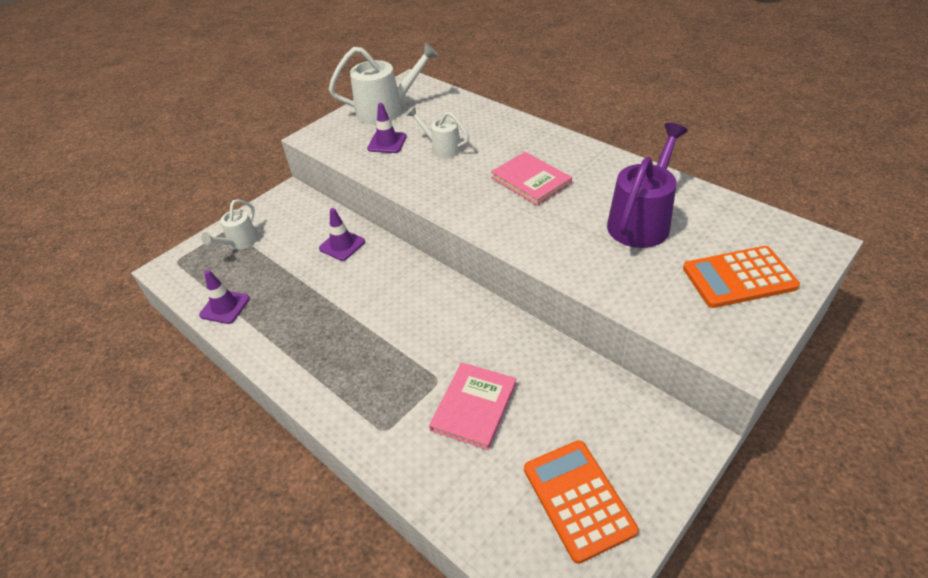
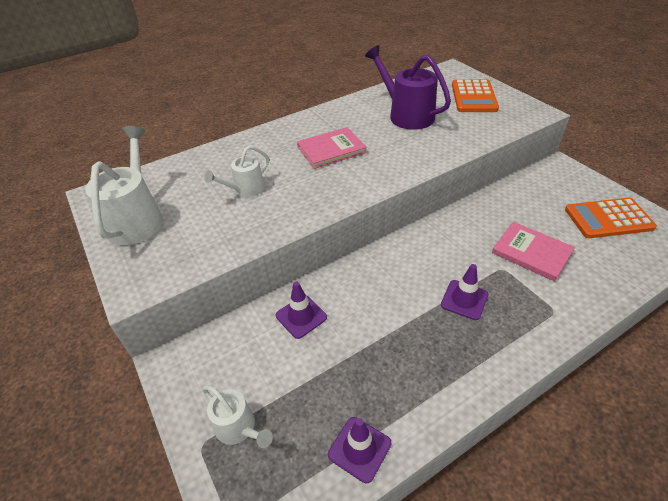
camera: 75 degrees left, 0 degrees up
(387, 143) = (204, 225): purple traffic cone -> purple traffic cone (464, 300)

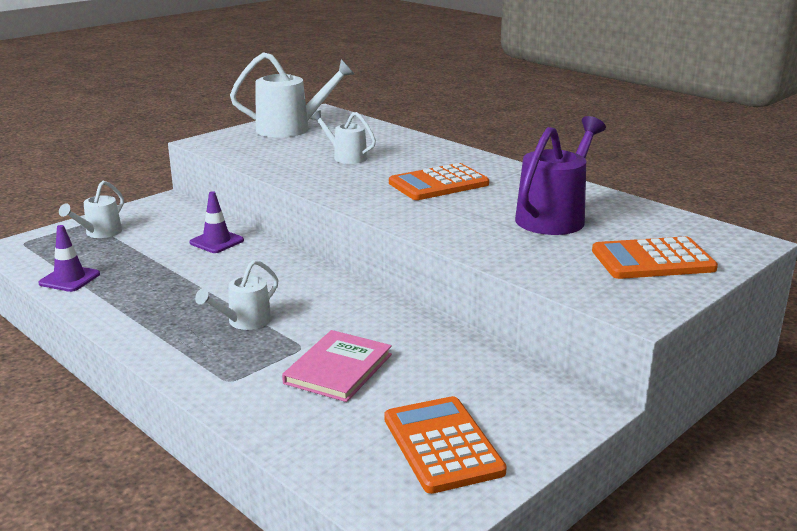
camera: 75 degrees right, 20 degrees down
(331, 150) = (438, 184): pink book -> orange calculator
(464, 300) = (244, 322): purple traffic cone -> white watering can

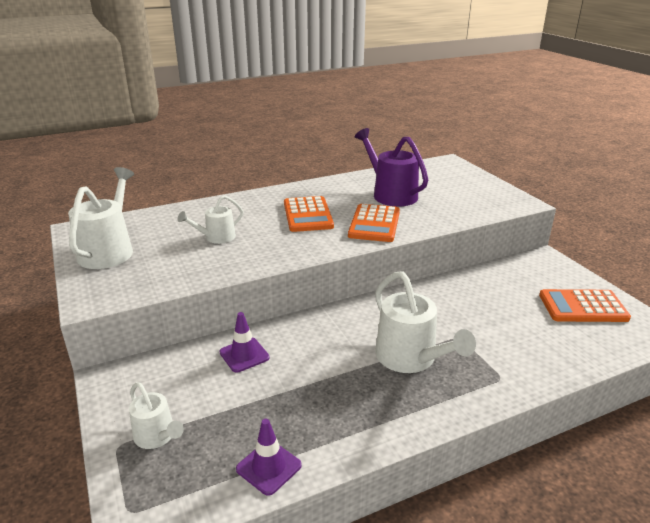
camera: 70 degrees left, 5 degrees up
(244, 322) = (411, 359): white watering can -> white watering can, size x1.74
(338, 369) = (492, 327): pink book -> none
(653, 260) = (463, 185): orange calculator -> orange calculator (374, 224)

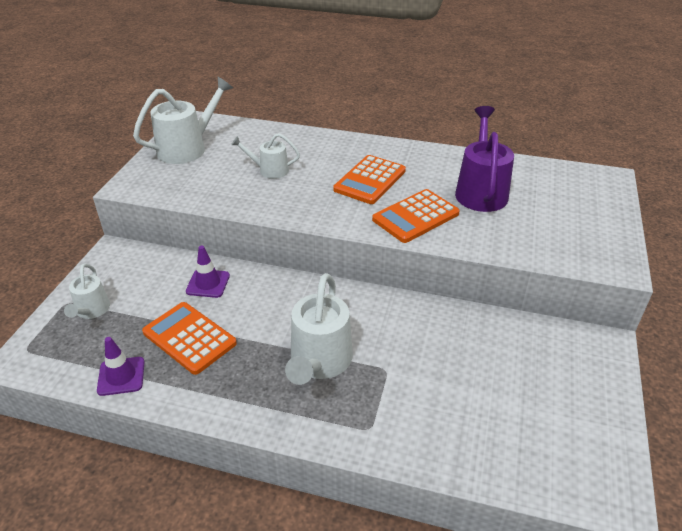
camera: 40 degrees right, 10 degrees up
(583, 307) = (562, 419): orange calculator -> orange calculator (189, 338)

